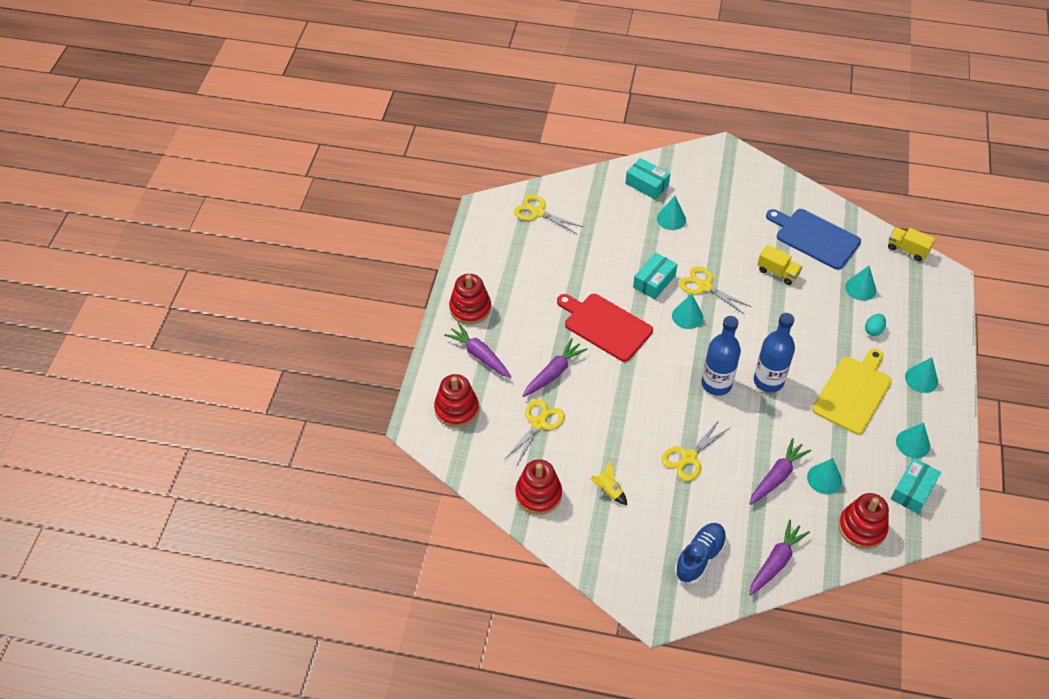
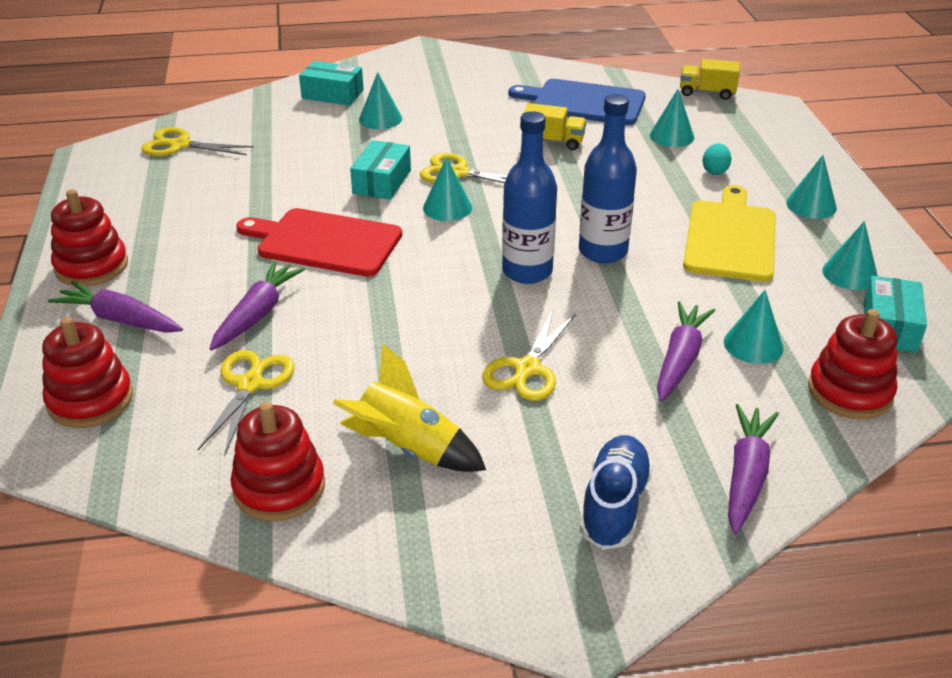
camera: 20 degrees left, 15 degrees down
(608, 490) = (408, 448): yellow rocket -> yellow rocket, size x1.82

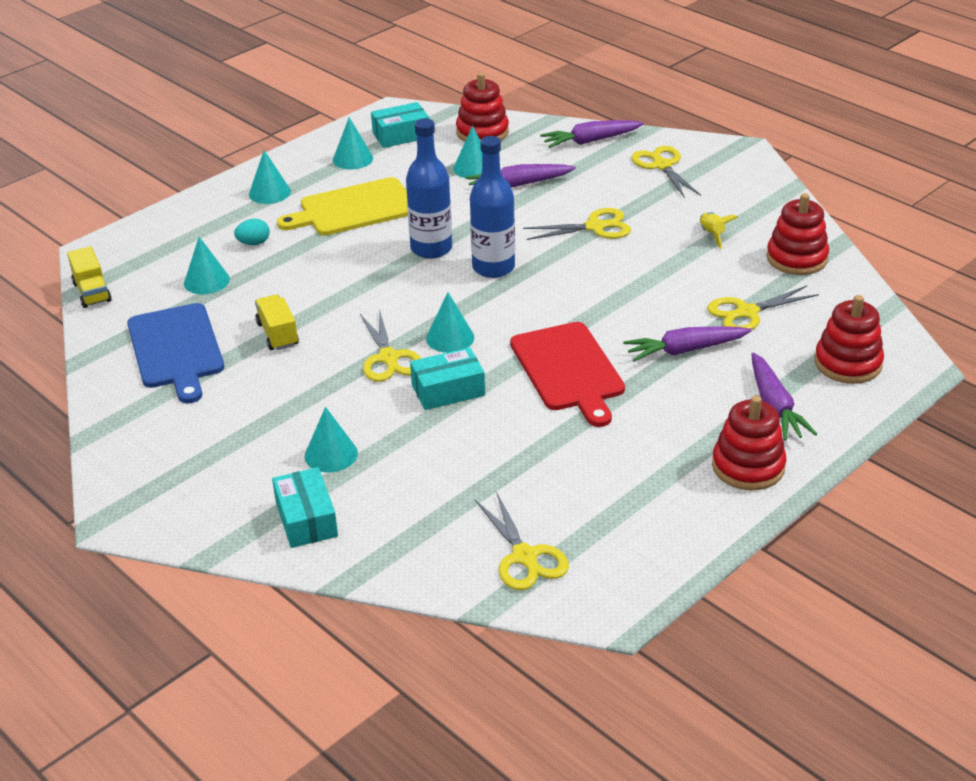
camera: 125 degrees left, 0 degrees up
(408, 448) = (712, 235): yellow rocket -> yellow rocket, size x0.55
(614, 505) = (662, 166): blue shoe -> yellow scissors

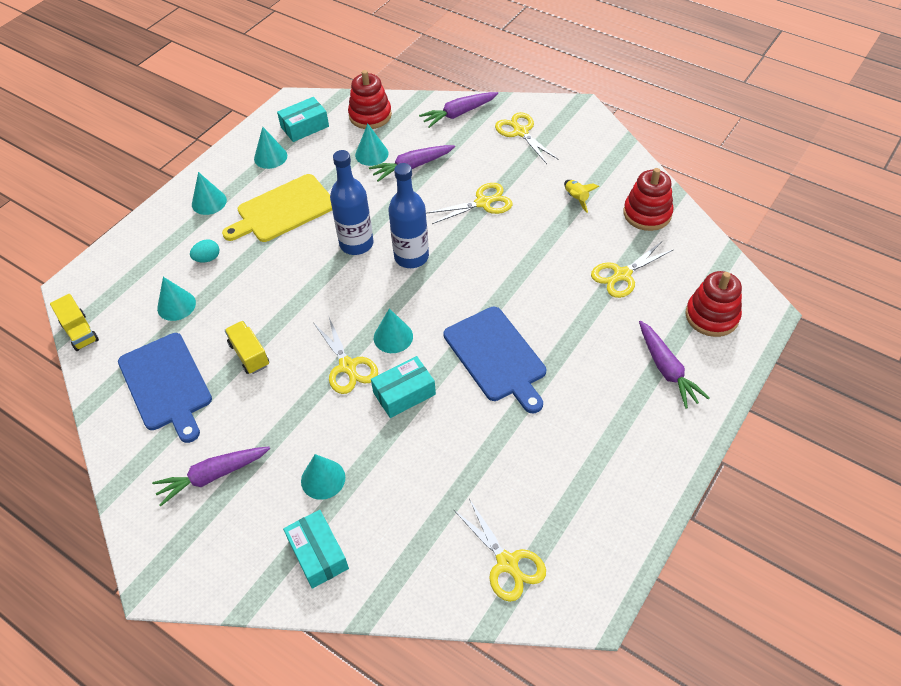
camera: 10 degrees left, 15 degrees up
(568, 370) = (496, 357): red cutting board -> blue cutting board
(685, 350) = (583, 321): purple carrot -> purple carrot (212, 476)
(748, 466) = (661, 436): red stacking toy -> none

